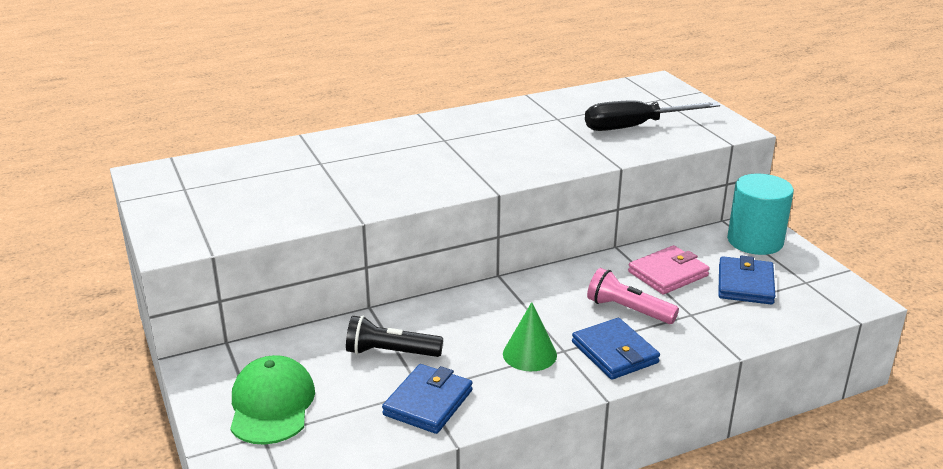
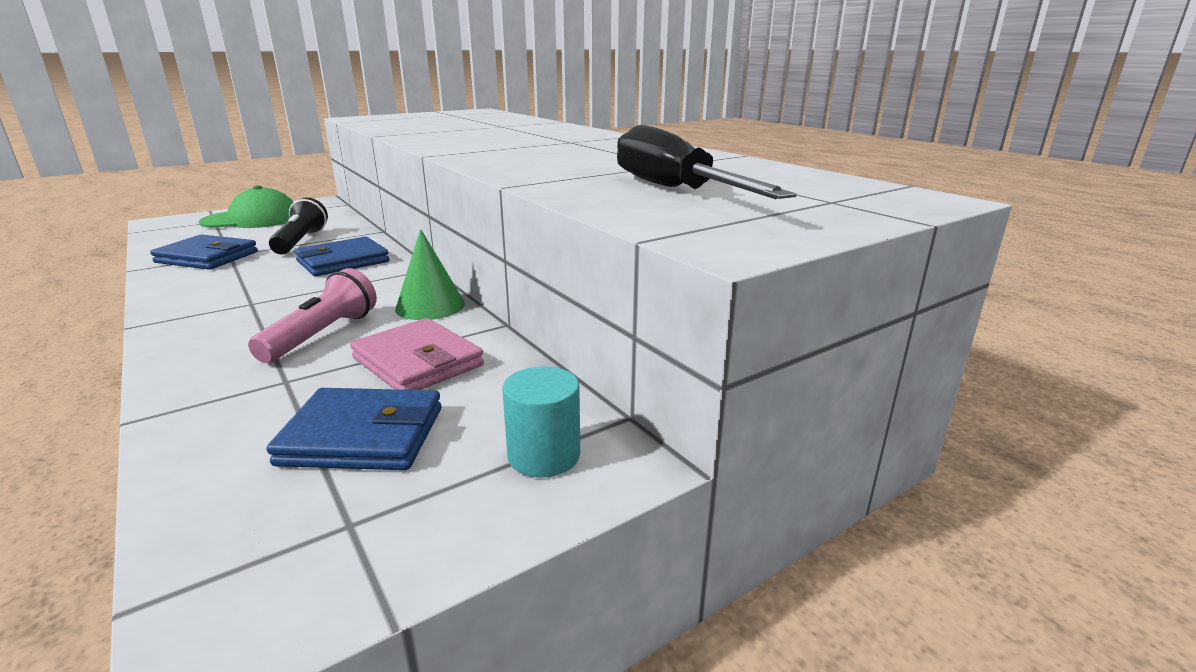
camera: 80 degrees right, 5 degrees down
(529, 354) = (256, 288): green cone -> green cone (430, 306)
(614, 352) = (222, 329): blue wallet -> blue wallet (343, 261)
(755, 241) = (544, 455): turquoise cylinder -> turquoise cylinder, size x0.57

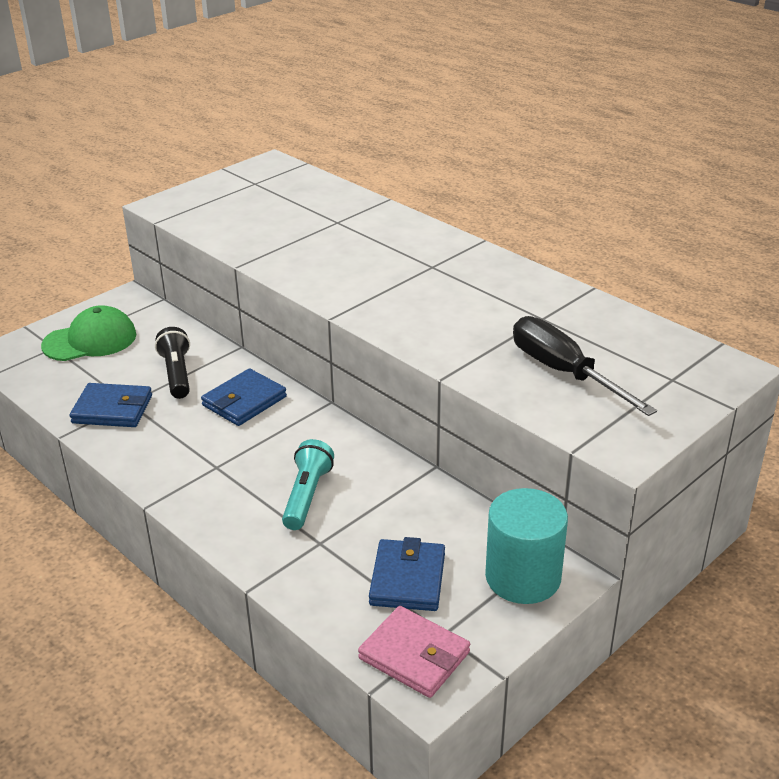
camera: 10 degrees left, 10 degrees up
(322, 335) = (307, 496): pink flashlight -> turquoise flashlight
(363, 436) = (408, 579): blue wallet -> blue wallet turned 75 degrees counterclockwise
(417, 362) = (397, 514): pink wallet -> pink wallet (414, 655)
(430, 306) = (364, 452): green cone -> none
(544, 455) = (523, 577): turquoise cylinder -> turquoise cylinder, size x1.77

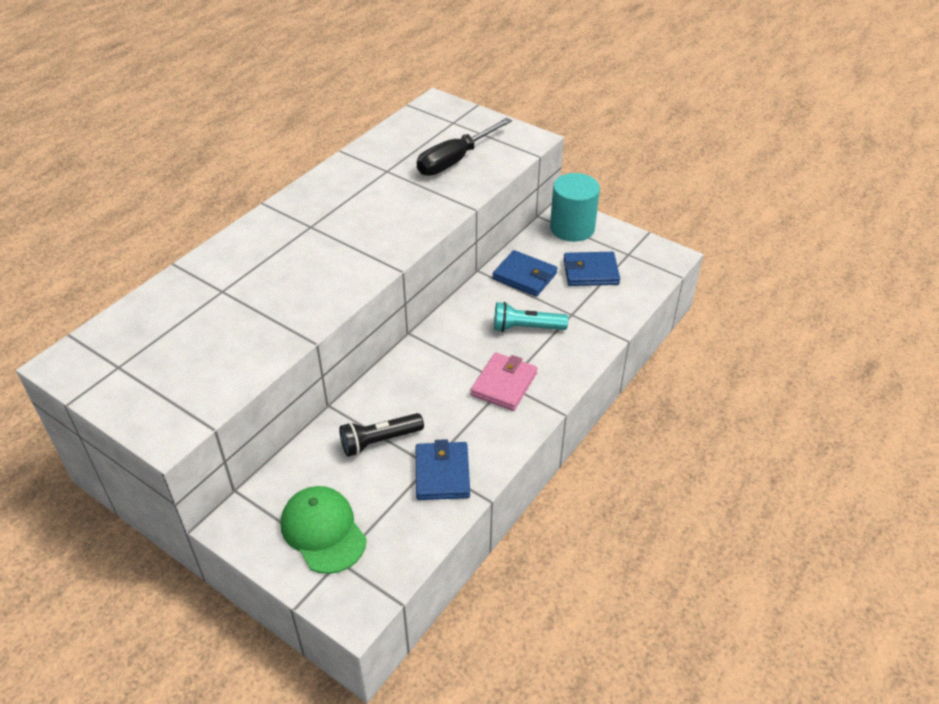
camera: 100 degrees left, 10 degrees up
(244, 401) = (416, 385): blue wallet -> blue wallet (524, 276)
(414, 655) = (649, 263): pink wallet -> pink wallet (504, 384)

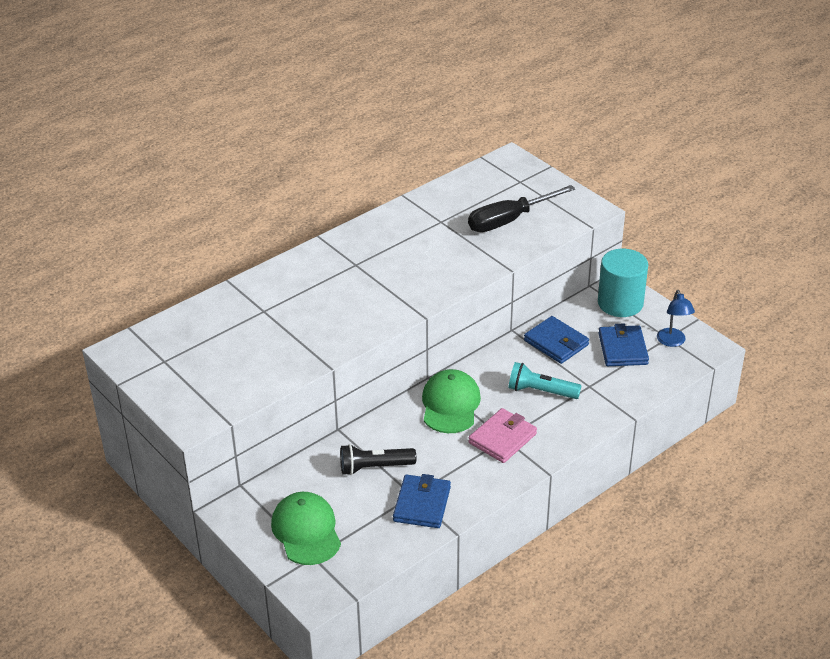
camera: 15 degrees right, 5 degrees down
(439, 357) = (450, 404): none -> green cap
(590, 272) = (623, 349): blue wallet -> blue wallet turned 75 degrees clockwise
(634, 257) = (672, 342): none -> blue lamp

